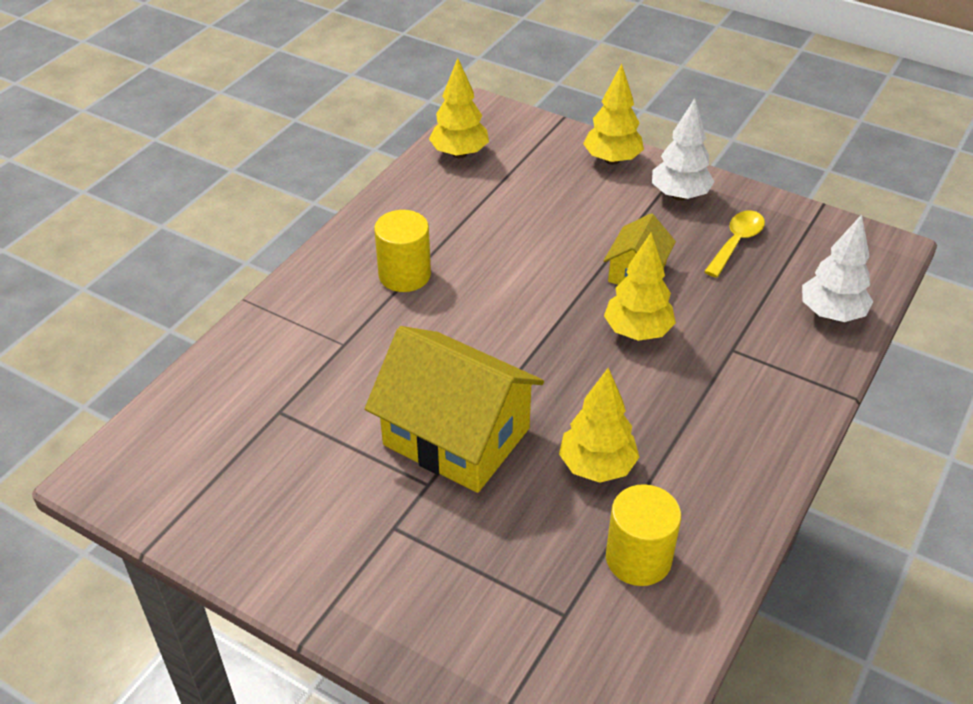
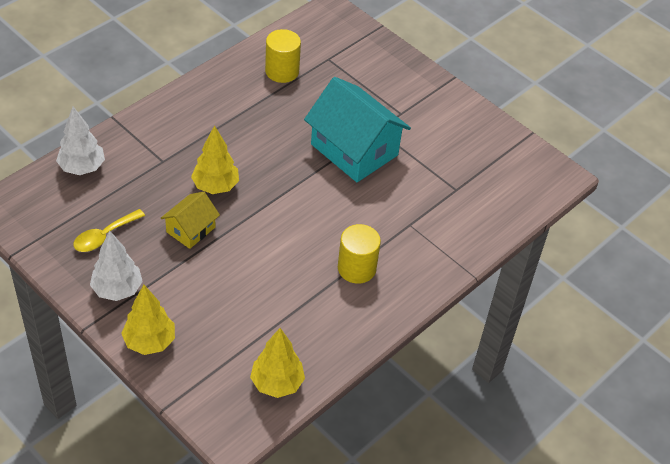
camera: 170 degrees left, 5 degrees up
(456, 437) = (354, 149): yellow house -> turquoise house
(597, 467) = (281, 116): yellow tree -> none

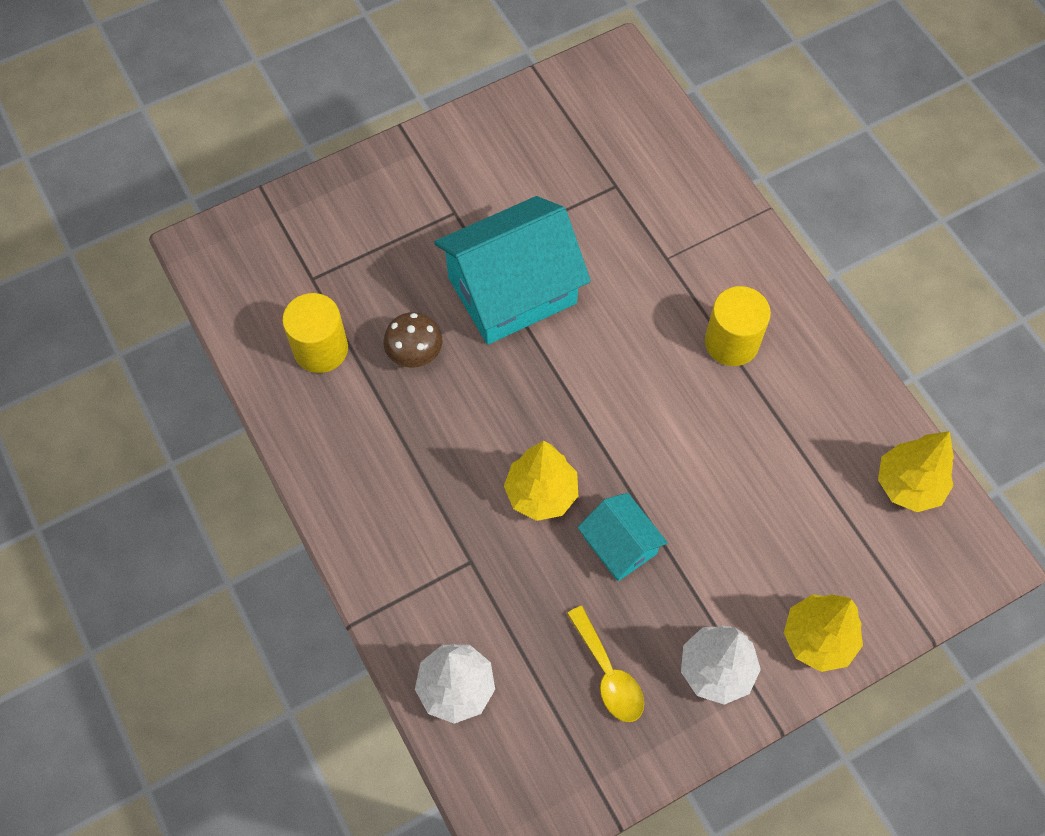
camera: 70 degrees left, 15 degrees up
(191, 229) = (620, 545): yellow house -> turquoise house
(293, 112) = (415, 353): none -> brown mushroom

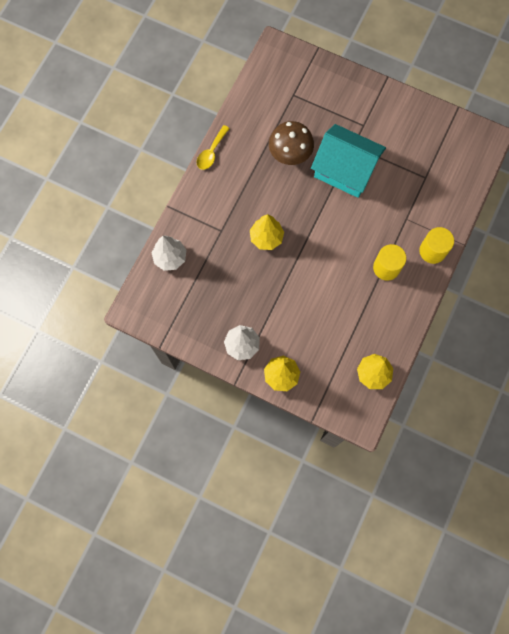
camera: 55 degrees right, 10 degrees up
(320, 349) = (266, 119): yellow cylinder -> yellow cylinder (432, 251)
(415, 353) = (290, 153): brown mushroom -> brown mushroom, size x1.62
(608, 674) = (213, 307): yellow spoon -> yellow spoon (211, 152)
(620, 545) = (266, 279): turquoise house -> none

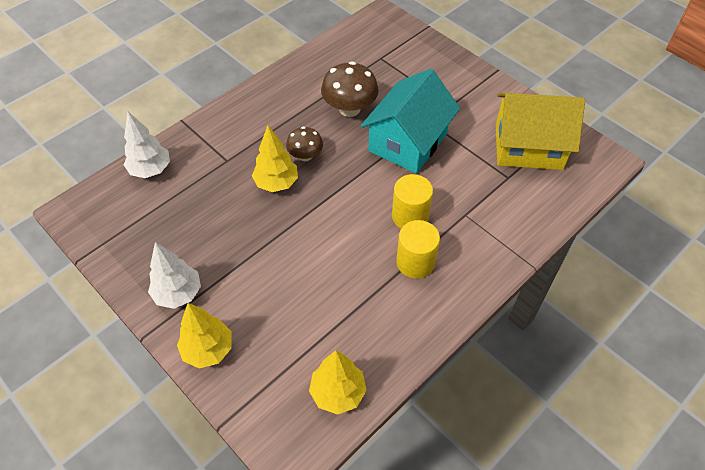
camera: 20 degrees right, 20 degrees down
(211, 152) = (260, 84): yellow spoon -> none
(276, 207) = (305, 156): none -> brown mushroom
(345, 170) = (408, 142): turquoise house -> turquoise house turned 75 degrees clockwise
(431, 145) = (528, 147): none -> yellow house
(432, 251) = (487, 261): yellow cylinder -> yellow cylinder (410, 216)

